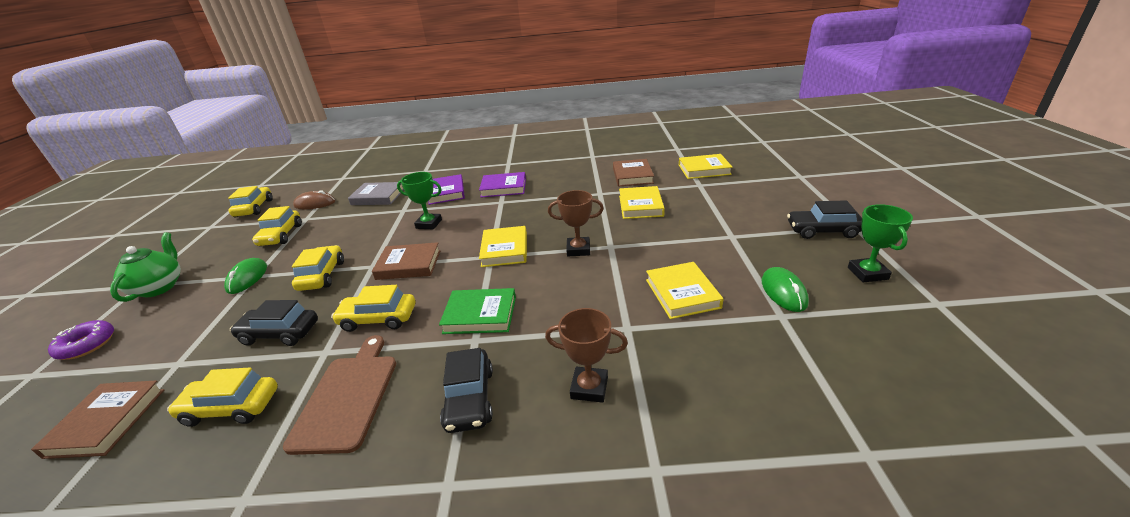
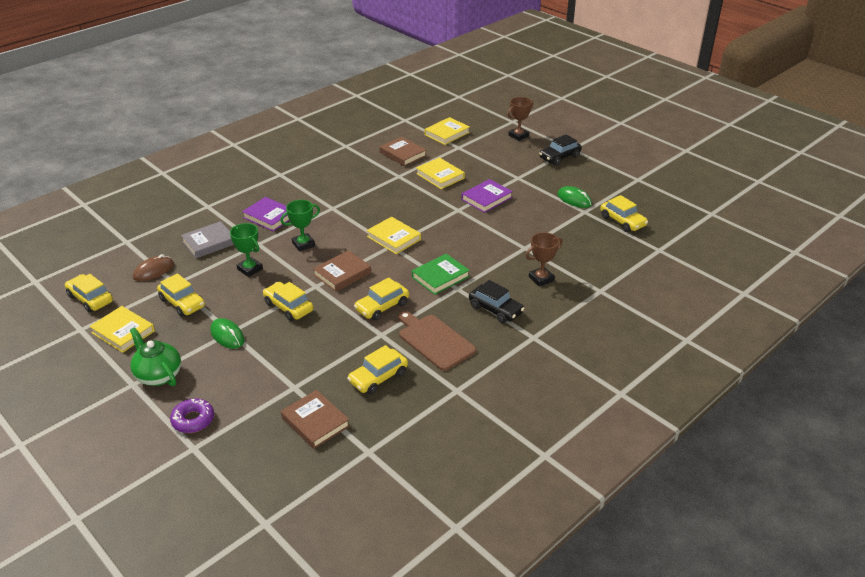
camera: 45 degrees left, 5 degrees up
(280, 333) = (331, 343): black car -> none
(503, 188) = (315, 196): purple book -> purple book (486, 198)
(578, 249) = (441, 219): brown trophy -> brown trophy (518, 136)
(682, 293) = (530, 220): yellow book -> yellow book (123, 332)
(837, 361) = (622, 221): none -> yellow car
(867, 273) = (600, 175): green trophy -> green trophy (250, 269)

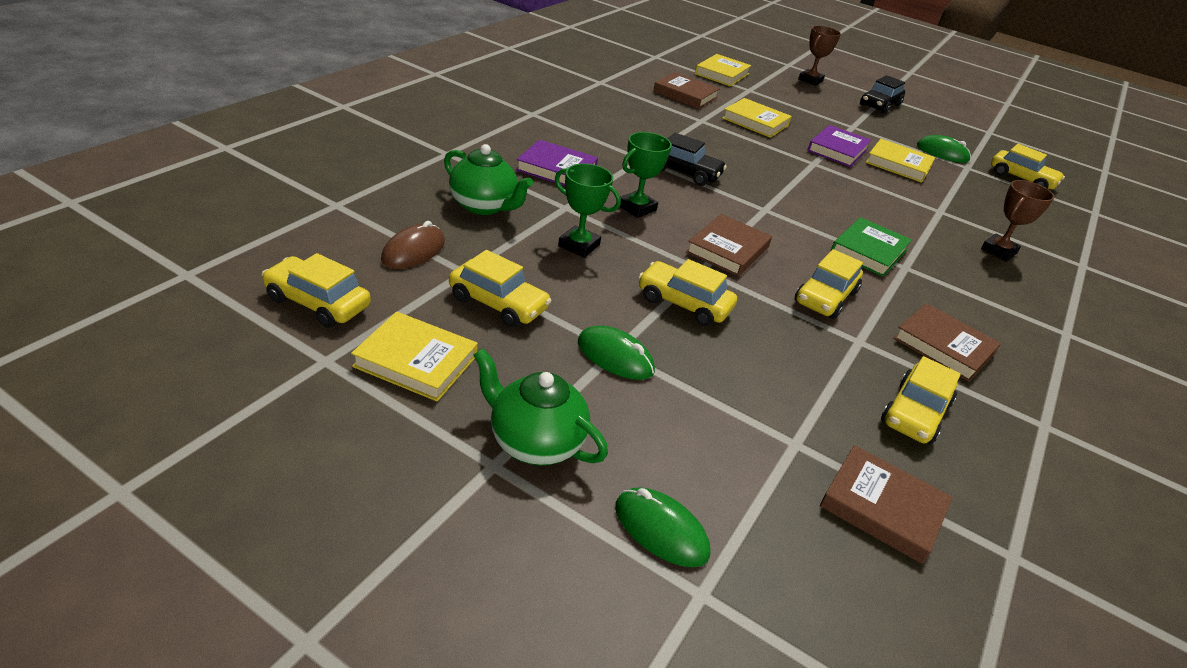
camera: 20 degrees left, 0 degrees up
(193, 420) = (661, 530): purple donut -> green mouse
(209, 242) = (484, 206): grey book -> green teapot
(394, 238) = (760, 199): yellow book -> yellow book (898, 164)
(434, 340) = (943, 346): brown cutting board -> brown book
(495, 309) = (982, 295): black car -> black car (684, 172)

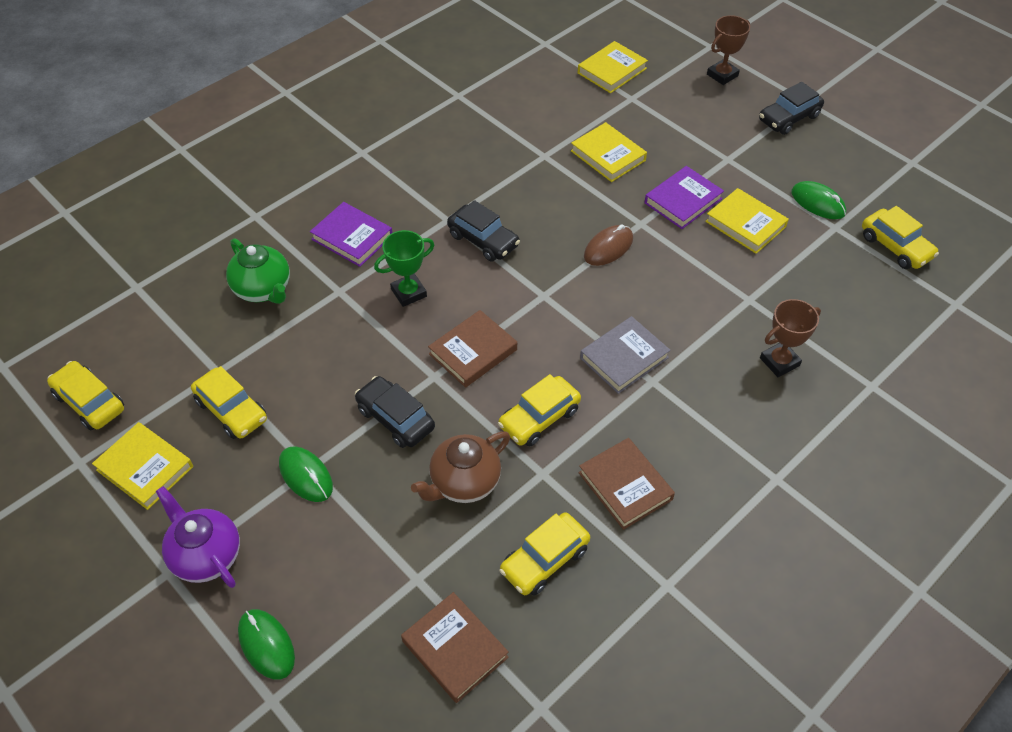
camera: 20 degrees right, 15 degrees up
(413, 251) = (182, 346): brown mouse -> brown mouse (608, 248)
(534, 442) = (206, 555): green teapot -> purple teapot
(579, 245) = (330, 342): green trophy -> none
(683, 303) = (395, 418): yellow car -> black car
(685, 95) = (547, 112): brown book -> none
(788, 353) = (464, 482): none -> brown teapot
(868, 251) = (624, 358): green book -> grey book

